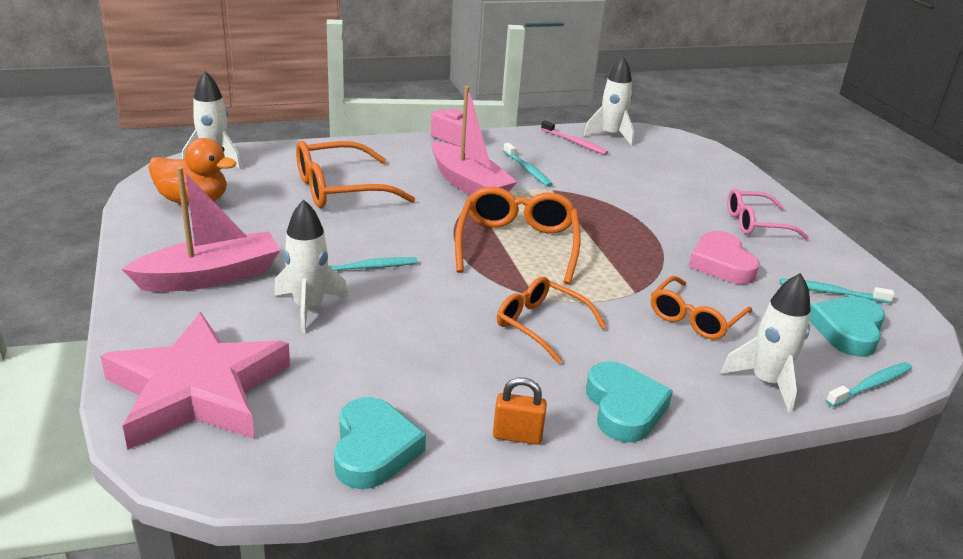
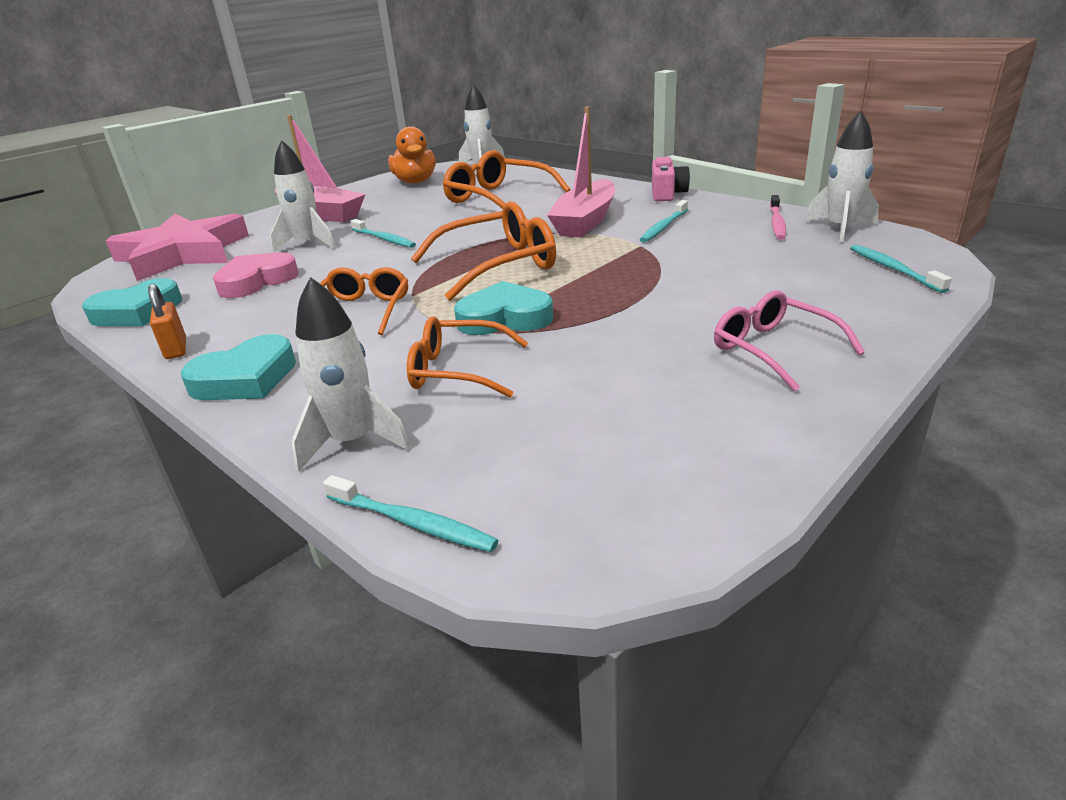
camera: 65 degrees right, 0 degrees up
(721, 264) = (614, 355): pink heart -> pink heart (256, 281)
(831, 292) = (653, 442): turquoise toothbrush -> turquoise toothbrush (893, 269)
(847, 330) = (552, 476): turquoise heart -> turquoise heart (504, 318)

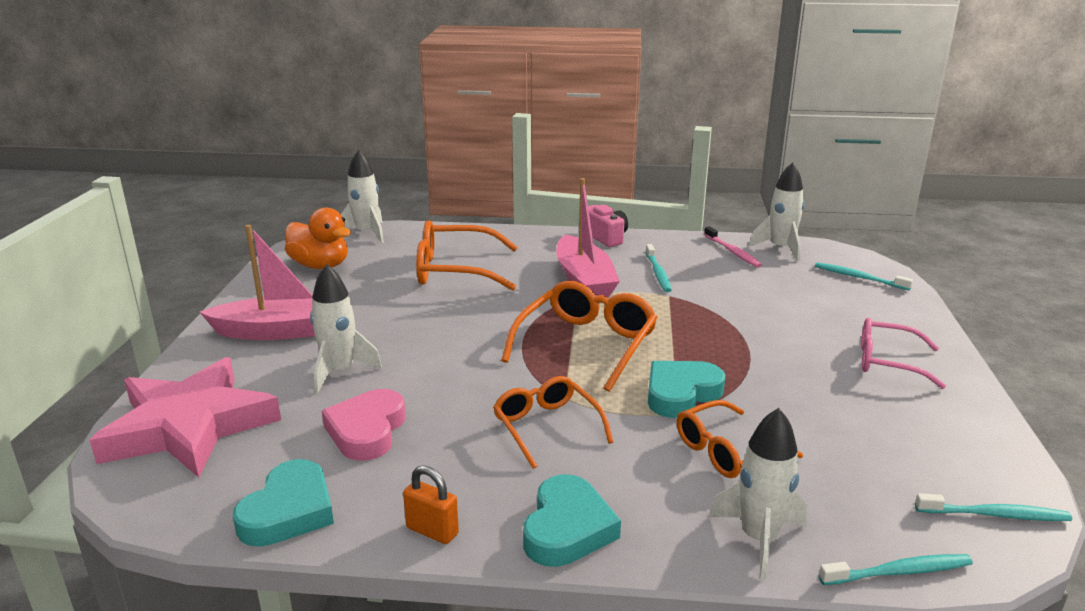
camera: 40 degrees left, 5 degrees down
(384, 239) = (420, 344): turquoise toothbrush -> turquoise toothbrush (995, 515)

